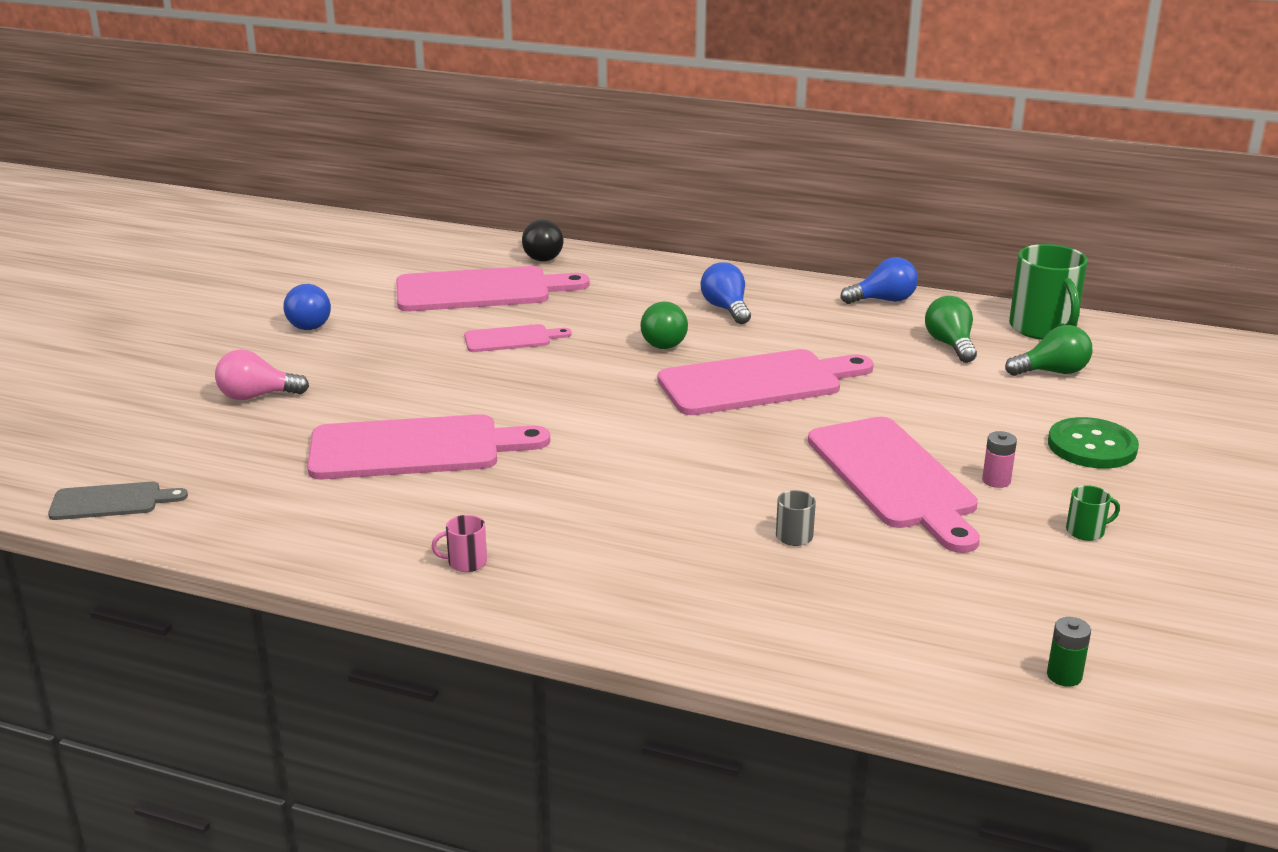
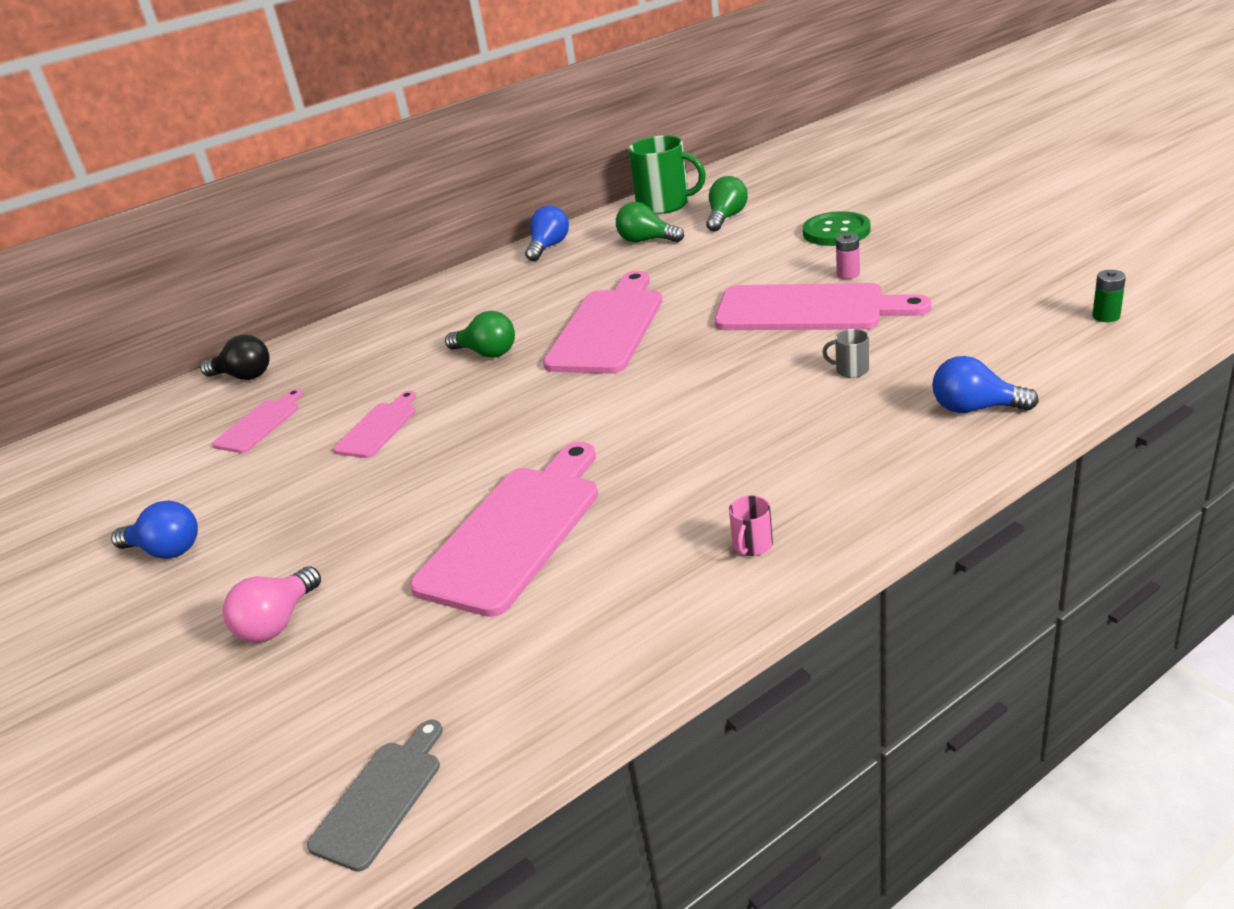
camera: 50 degrees left, 5 degrees up
(481, 290) = (259, 424): pink cutting board -> pink cutting board, size x0.51
(726, 309) = (472, 311): blue light bulb -> blue light bulb (975, 408)
(1086, 531) = (939, 262): green mug -> none

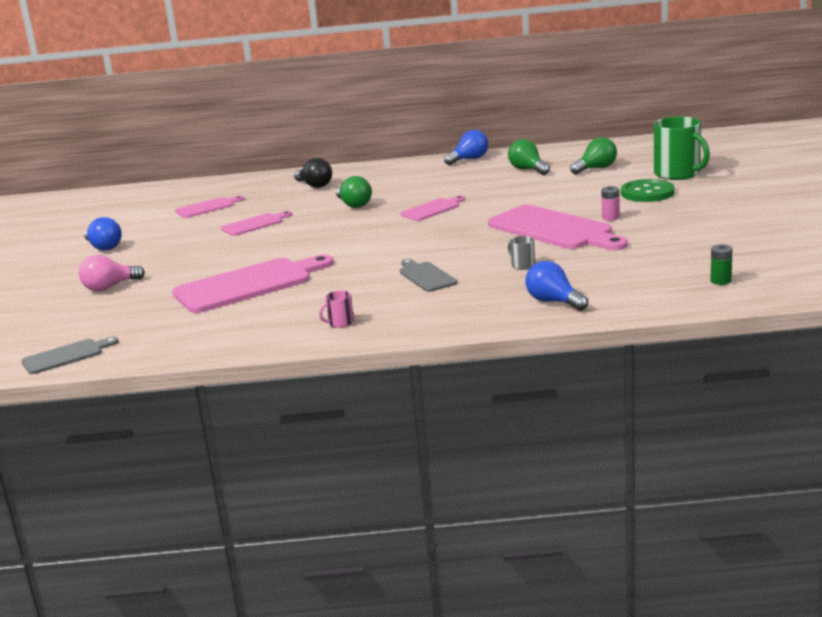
camera: 30 degrees right, 10 degrees down
(244, 376) = (229, 184): black light bulb -> black light bulb (314, 185)
(608, 327) = (432, 209): pink cutting board -> pink cutting board, size x0.51
(664, 204) = (573, 152): green mug -> green mug (678, 174)
(754, 428) = (426, 276): none -> grey cutting board

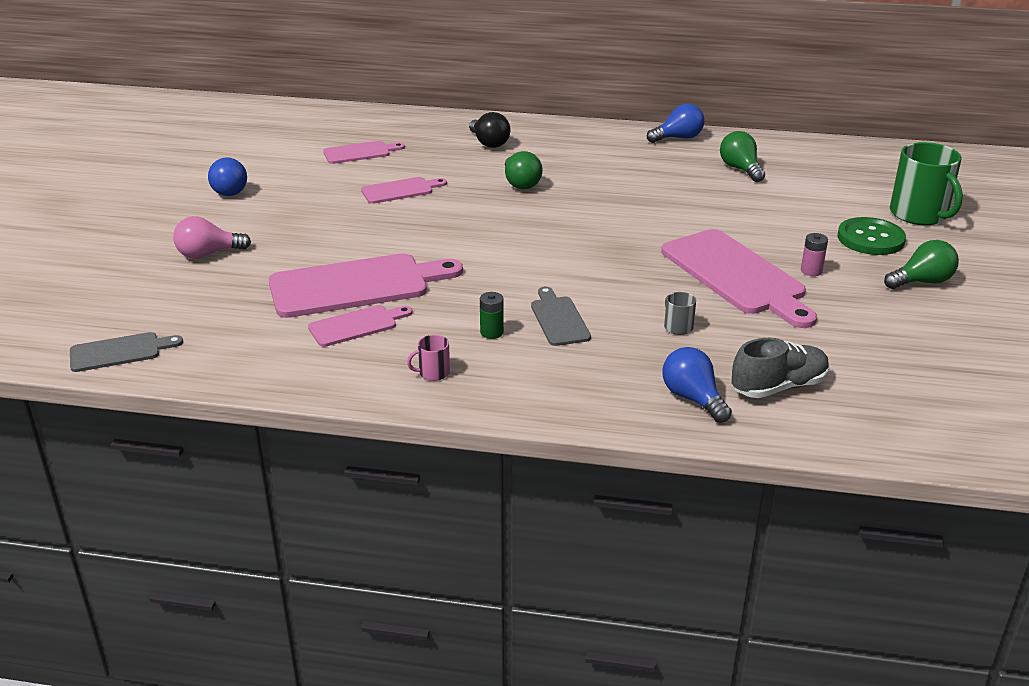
camera: 10 degrees right, 10 degrees up
(432, 209) = (606, 210): pink cutting board -> pink cutting board (356, 325)
(596, 168) = (822, 184): green light bulb -> green light bulb (922, 282)
(616, 284) = (779, 387): none -> grey shoe
(720, 281) = (911, 412): green battery -> green battery (491, 332)

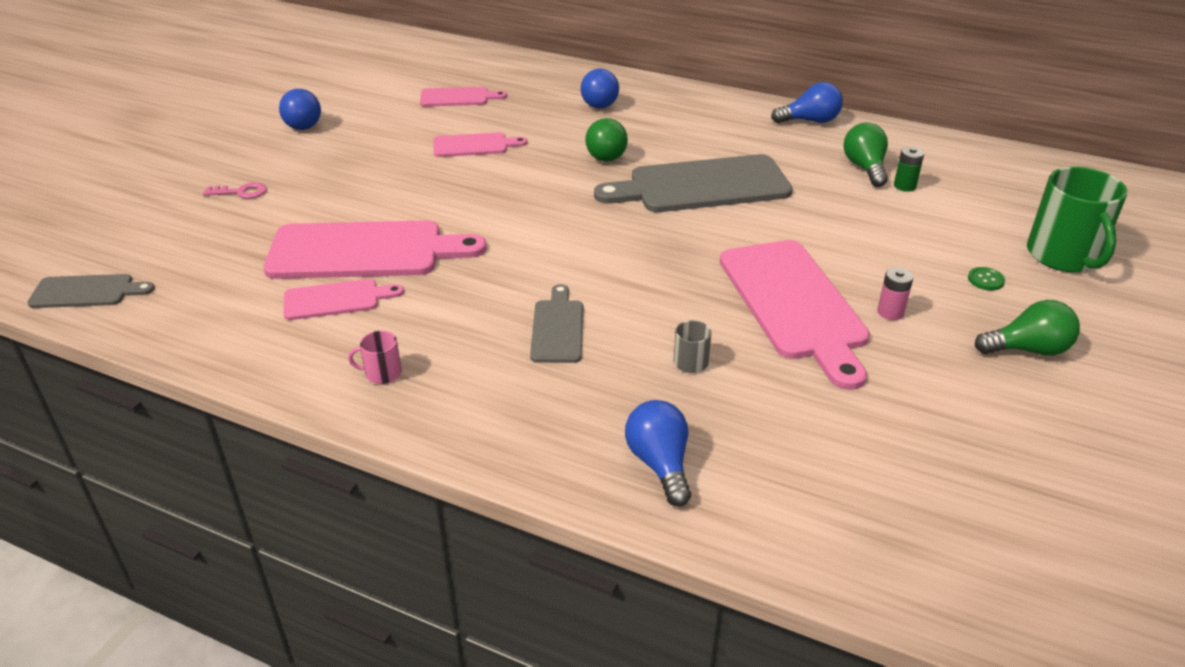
camera: 15 degrees right, 5 degrees up
(208, 254) = (241, 192): pink light bulb -> pink key
(489, 143) = (597, 102): black light bulb -> blue light bulb
(491, 332) = (474, 333): green battery -> green battery (904, 186)
(616, 199) = (702, 186): none -> grey cutting board
(779, 387) = (774, 467): grey shoe -> none
(870, 239) = (985, 280): green button -> green button, size x0.43

